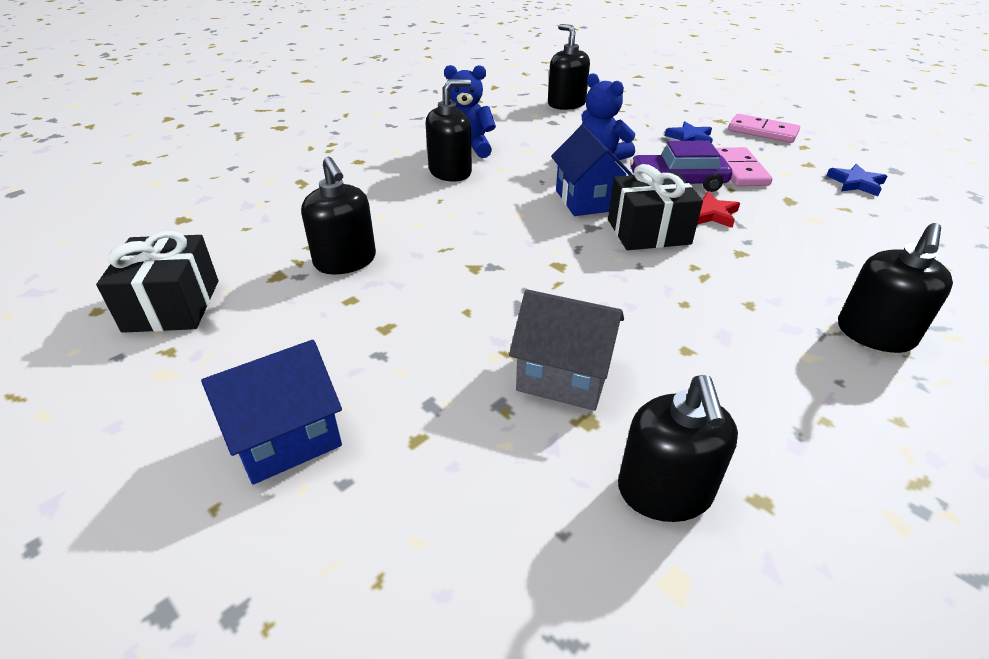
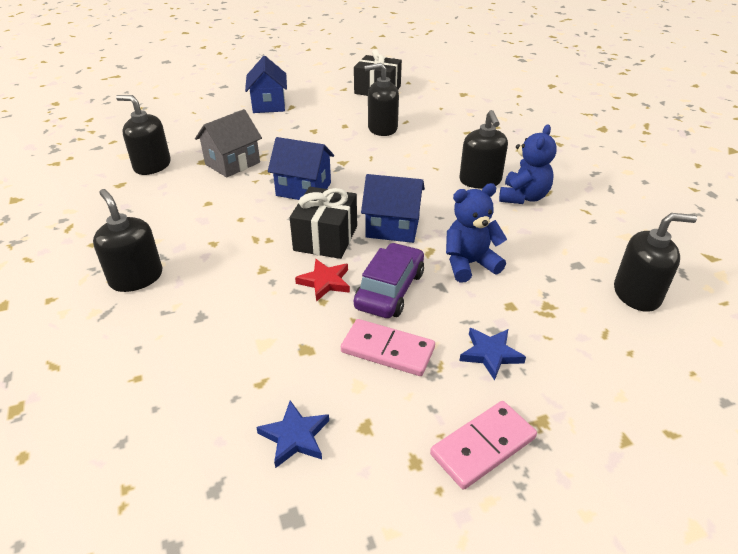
camera: 115 degrees right, 0 degrees up
(571, 277) = (303, 189): none -> blue house

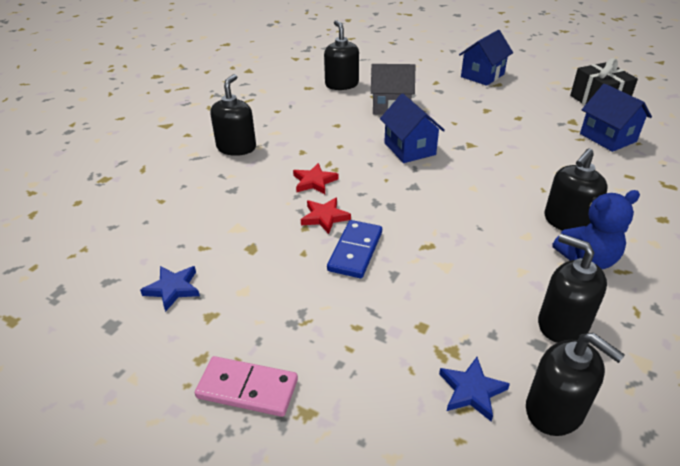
camera: 50 degrees right, 0 degrees up
(268, 260) = (314, 181): none -> red star
(325, 238) = (370, 190): black gift -> none
(382, 128) = (548, 134): black soap dispenser -> black soap dispenser (562, 324)
(387, 350) = (291, 286): pink domino -> none
(390, 290) = (355, 251): purple car -> blue domino
(392, 227) = (428, 212): blue house -> blue house (608, 137)
(469, 264) = (442, 275): blue teddy bear -> none
(490, 354) = (349, 343): blue star -> blue star (471, 391)

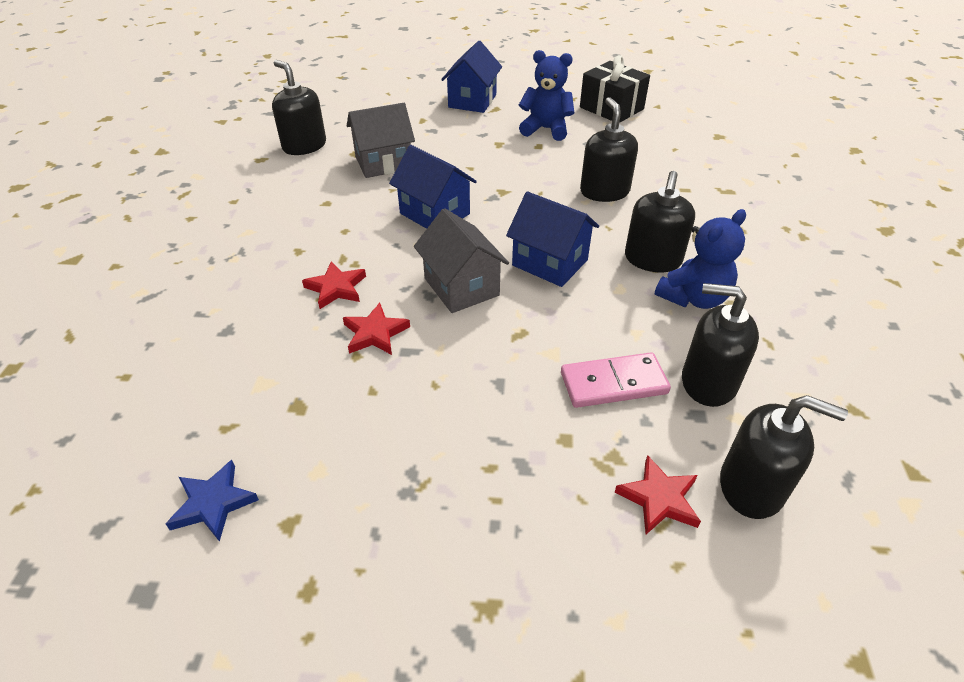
camera: 25 degrees left, 5 degrees up
(236, 147) = (201, 267): black soap dispenser -> black soap dispenser (604, 191)
(247, 389) = (395, 607): pink domino -> pink domino (613, 383)
(355, 251) = (437, 367): blue domino -> none
(402, 203) = (461, 287): none -> grey house
(471, 391) = (659, 498): blue star -> red star
(531, 107) = (546, 129): none -> blue teddy bear
(608, 137) = (642, 149): blue house -> blue house (550, 263)

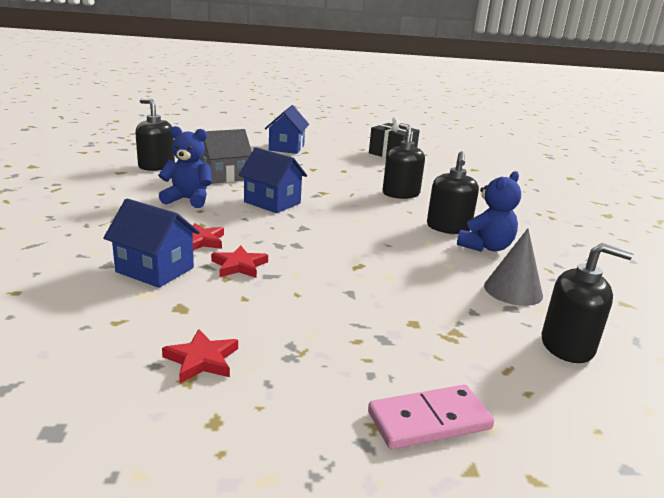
camera: 10 degrees left, 20 degrees down
(213, 503) = (113, 369): blue star -> none
(461, 287) = (304, 241): grey house -> none
(546, 129) = (347, 163): blue teddy bear -> blue teddy bear (188, 199)
(550, 263) = (371, 228): blue house -> blue house (155, 270)
(613, 383) = (441, 292): pink domino -> pink domino (429, 421)
(659, 498) = (499, 355): red star -> red star (202, 360)
(708, 382) = (513, 290): black soap dispenser -> grey cone

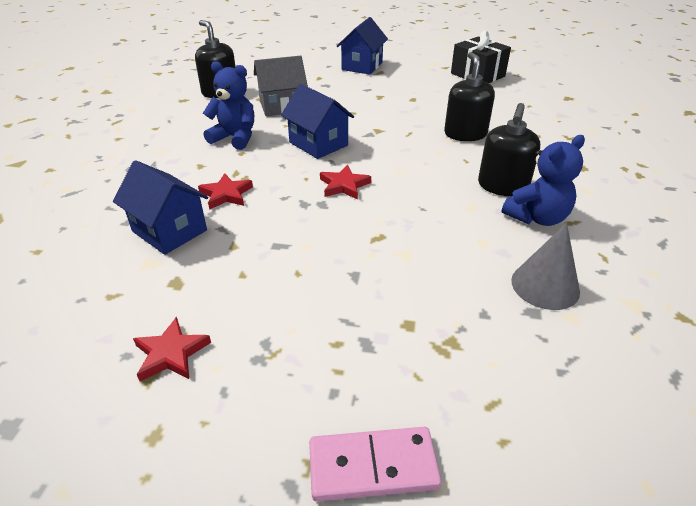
camera: 15 degrees right, 15 degrees up
(239, 266) = (253, 230): red star -> red star (344, 185)
(567, 346) = (580, 377): black soap dispenser -> none

